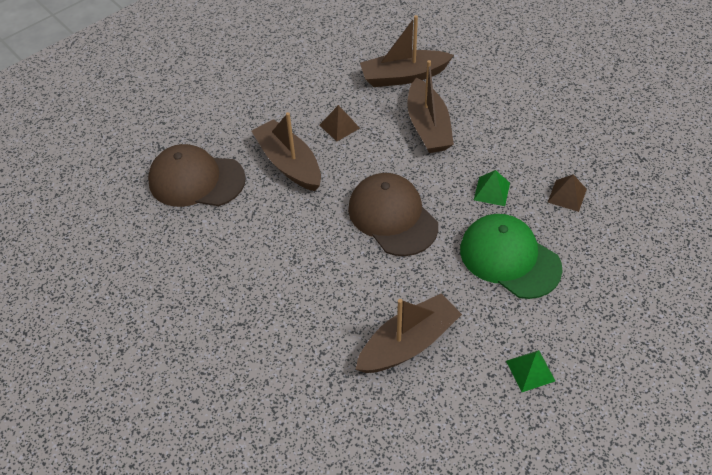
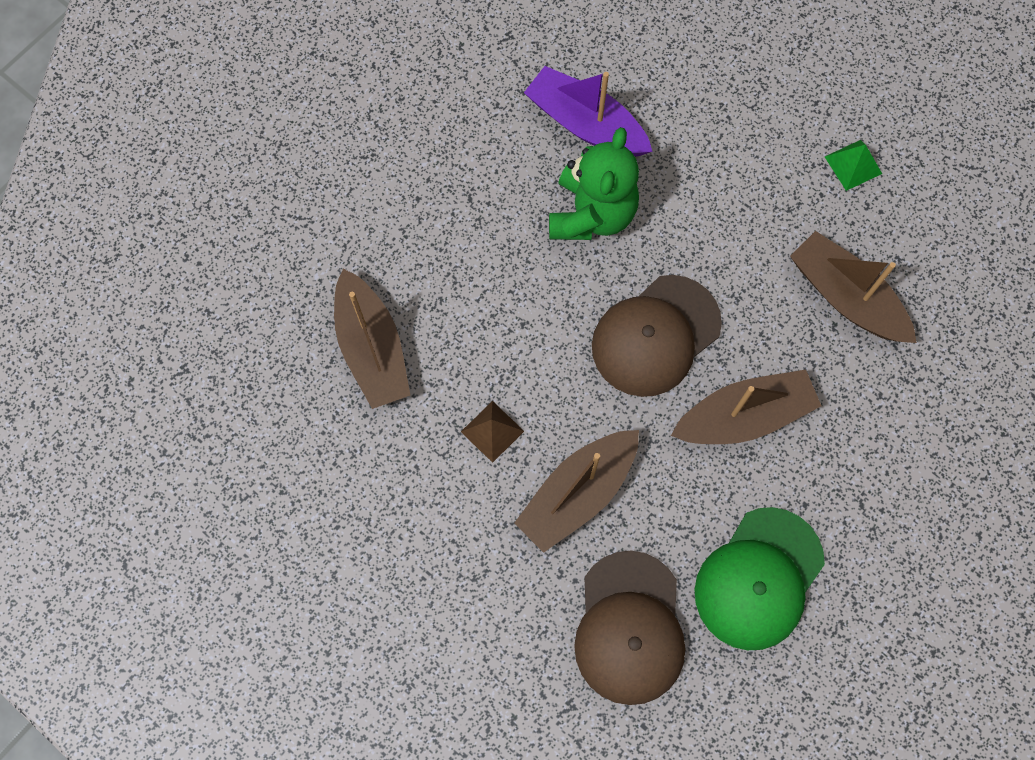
camera: 100 degrees left, 20 degrees up
(428, 126) = (478, 304): brown boat -> brown boat (744, 416)
(492, 191) = (591, 214): green pyramid -> green teddy bear
(509, 258) = (699, 190): green cap -> green cap (758, 578)
(567, 195) = (586, 124): brown pyramid -> purple boat

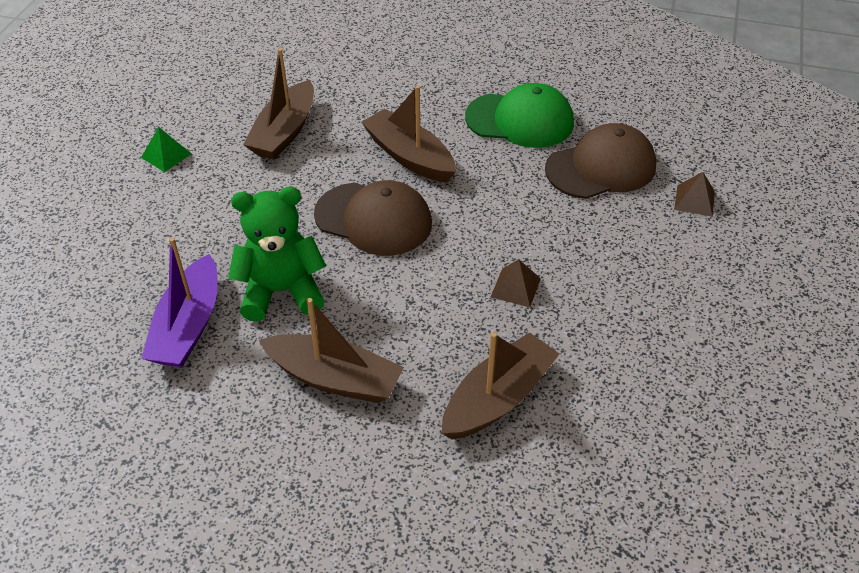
camera: 115 degrees left, 25 degrees down
(525, 704) = (694, 200): none -> brown pyramid
(578, 493) = (528, 222): brown boat -> brown boat (334, 378)

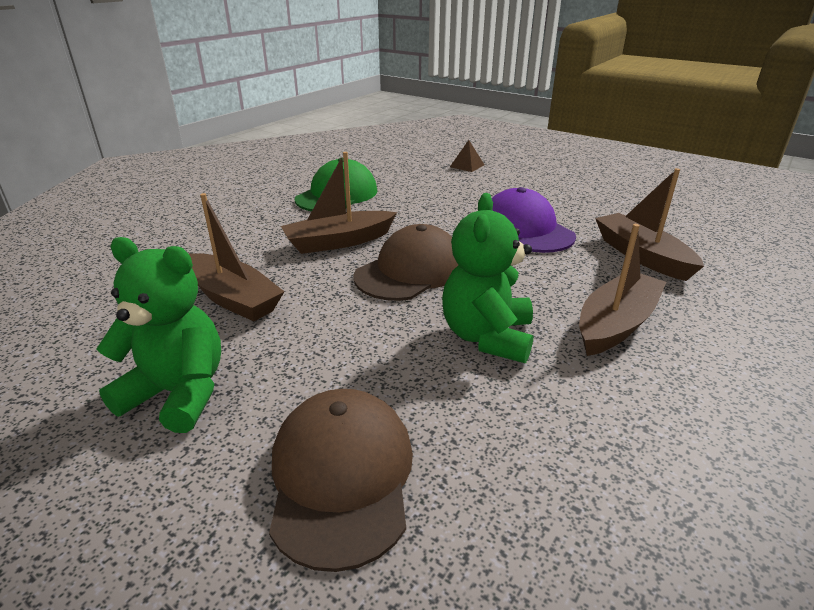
camera: 70 degrees left, 15 degrees down
(166, 155) = (178, 394): green pyramid -> green teddy bear
(188, 326) = (519, 414): purple boat -> none
(515, 287) = (525, 229): brown pyramid -> purple cap
(601, 167) = (415, 182): brown cap -> brown cap (341, 476)

